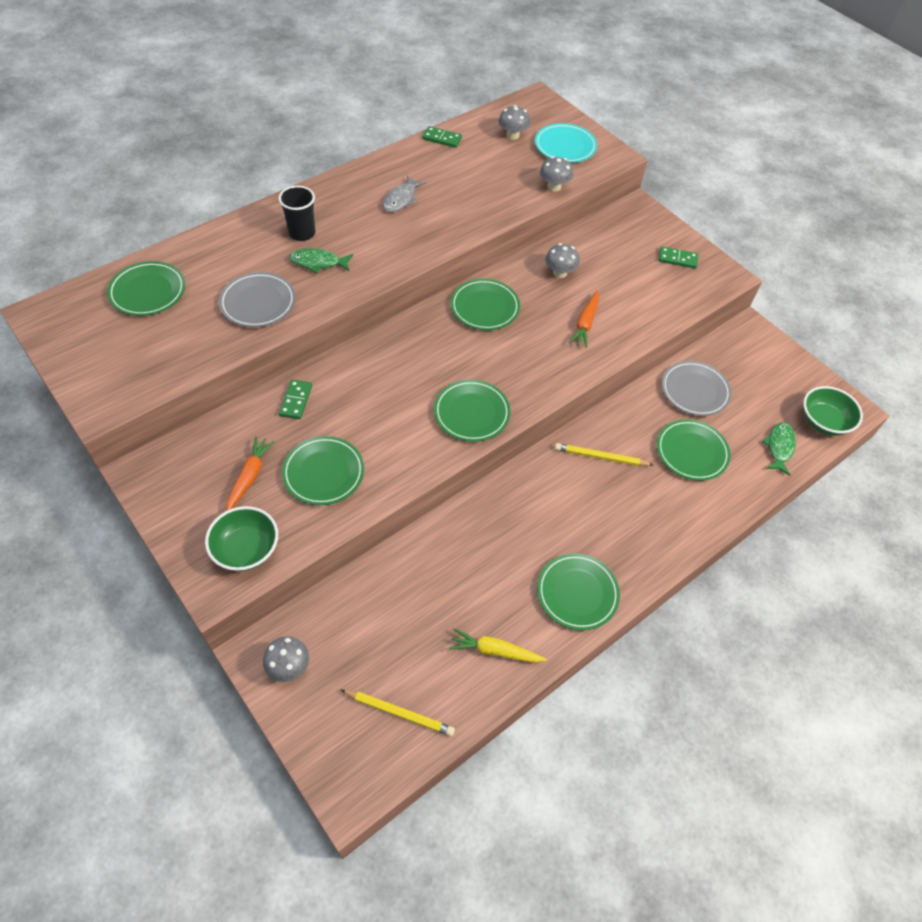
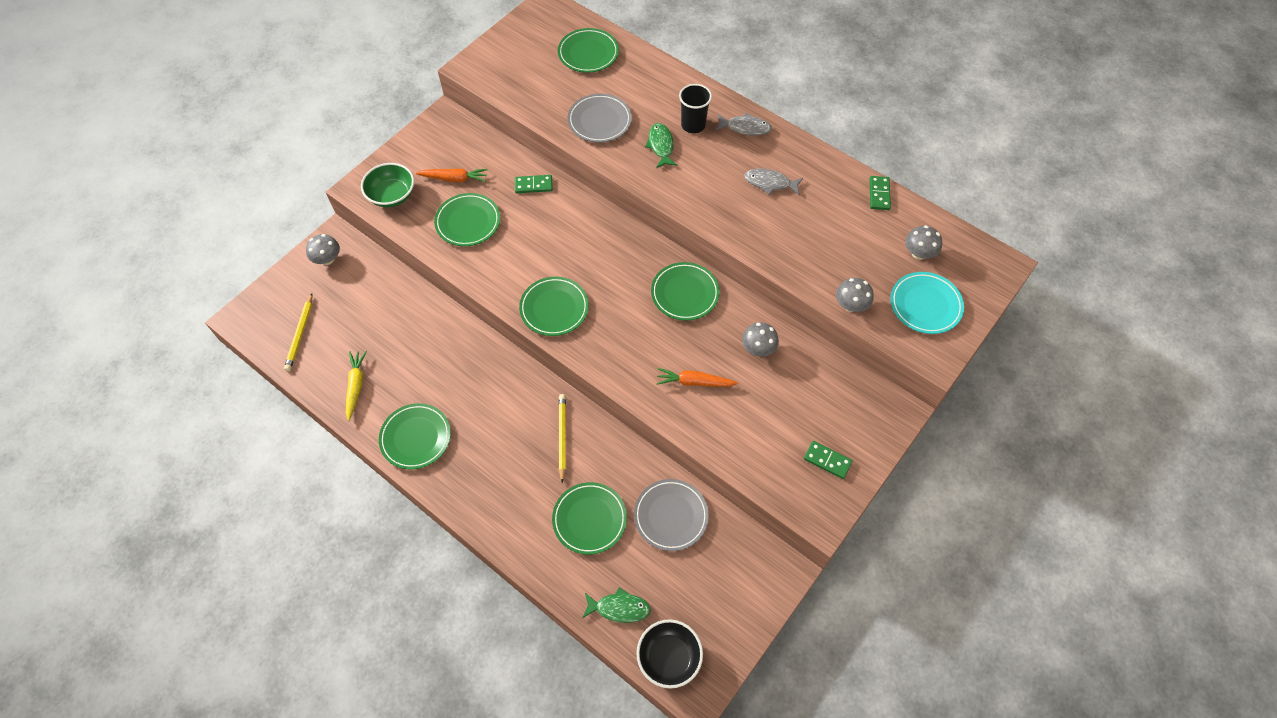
camera: 80 degrees right, 5 degrees up
(324, 198) = (745, 128): none -> grey fish
(677, 259) = (827, 460): green domino -> green domino turned 60 degrees counterclockwise
(823, 422) = (669, 657): green bowl -> black bowl

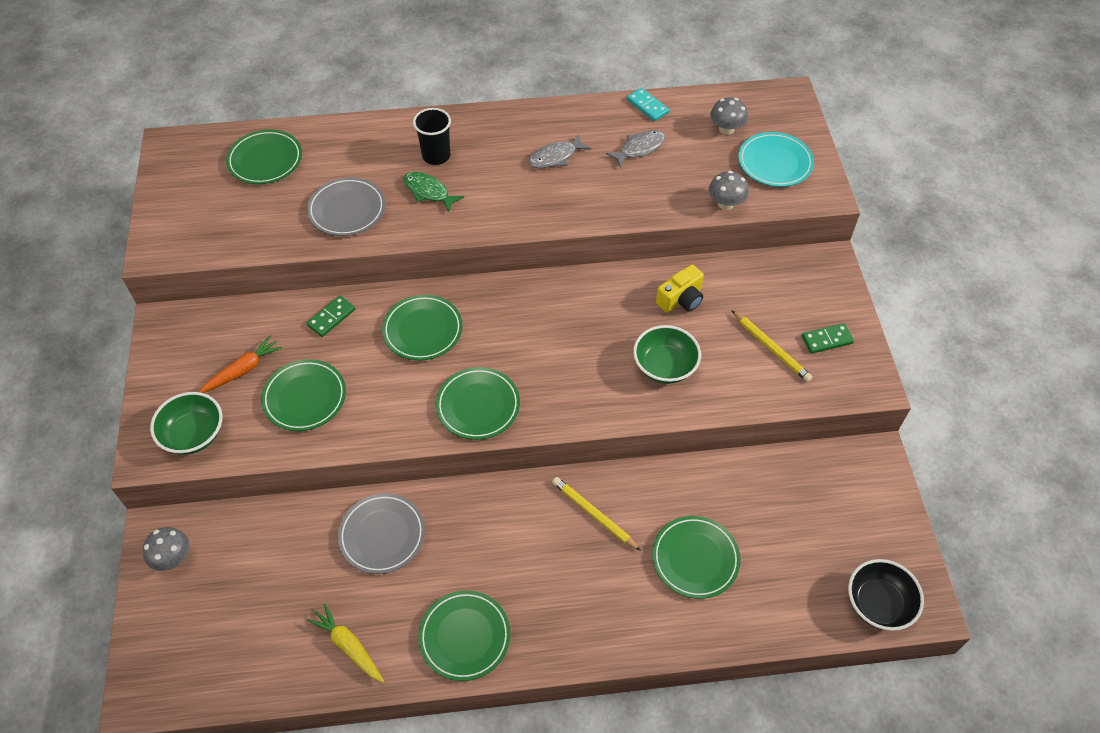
camera: 45 degrees left, 5 degrees down
(300, 334) = (228, 652): yellow pencil -> yellow pencil (771, 348)
(619, 608) = (800, 604): green fish -> none
(671, 516) = (752, 495): grey plate -> grey plate (382, 535)
(685, 293) = (574, 303): green plate -> green plate (423, 330)
(694, 382) = (664, 366): orange carrot -> green bowl
(745, 128) = (483, 128): grey fish -> grey fish (639, 148)
(758, 348) = (681, 299): grey mushroom -> yellow camera
(879, 194) = (647, 106): green domino -> turquoise domino

